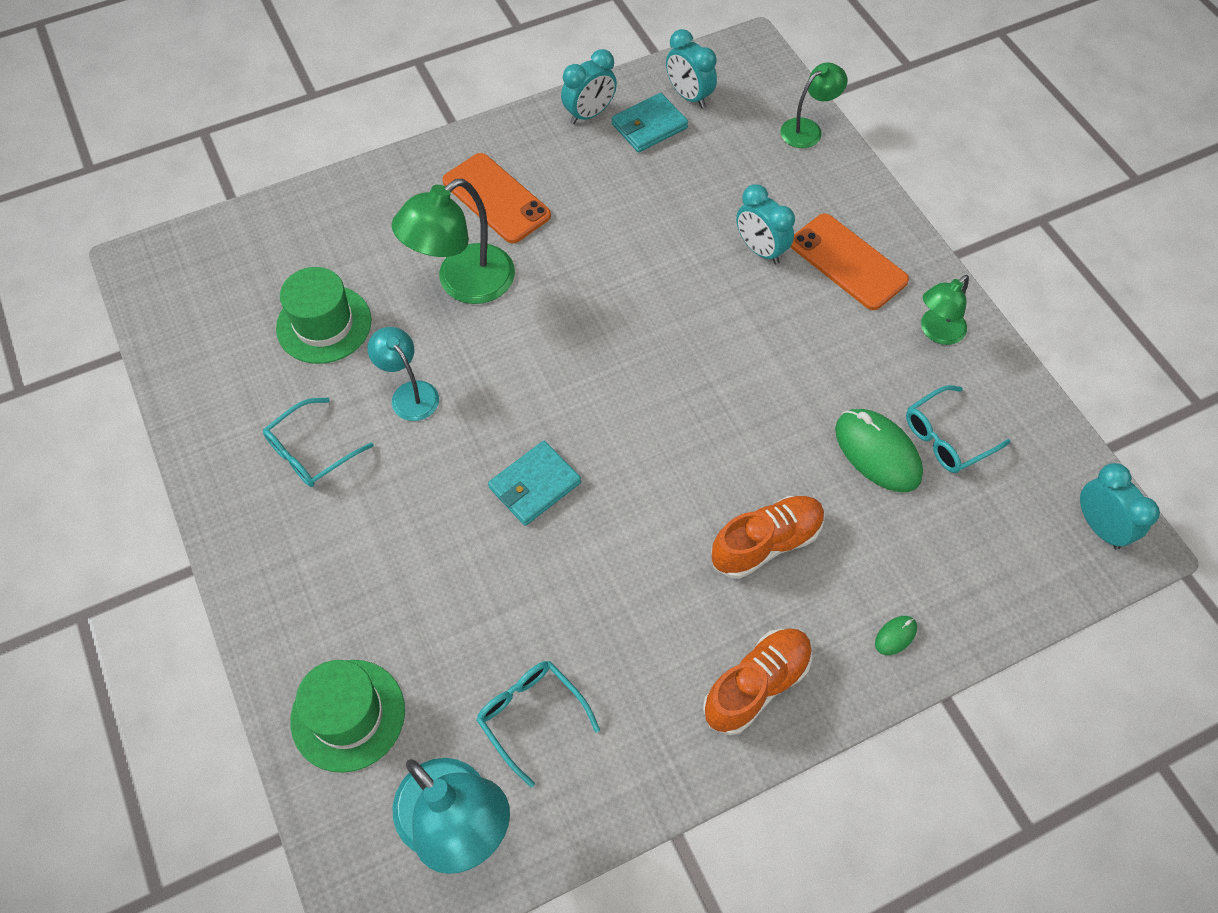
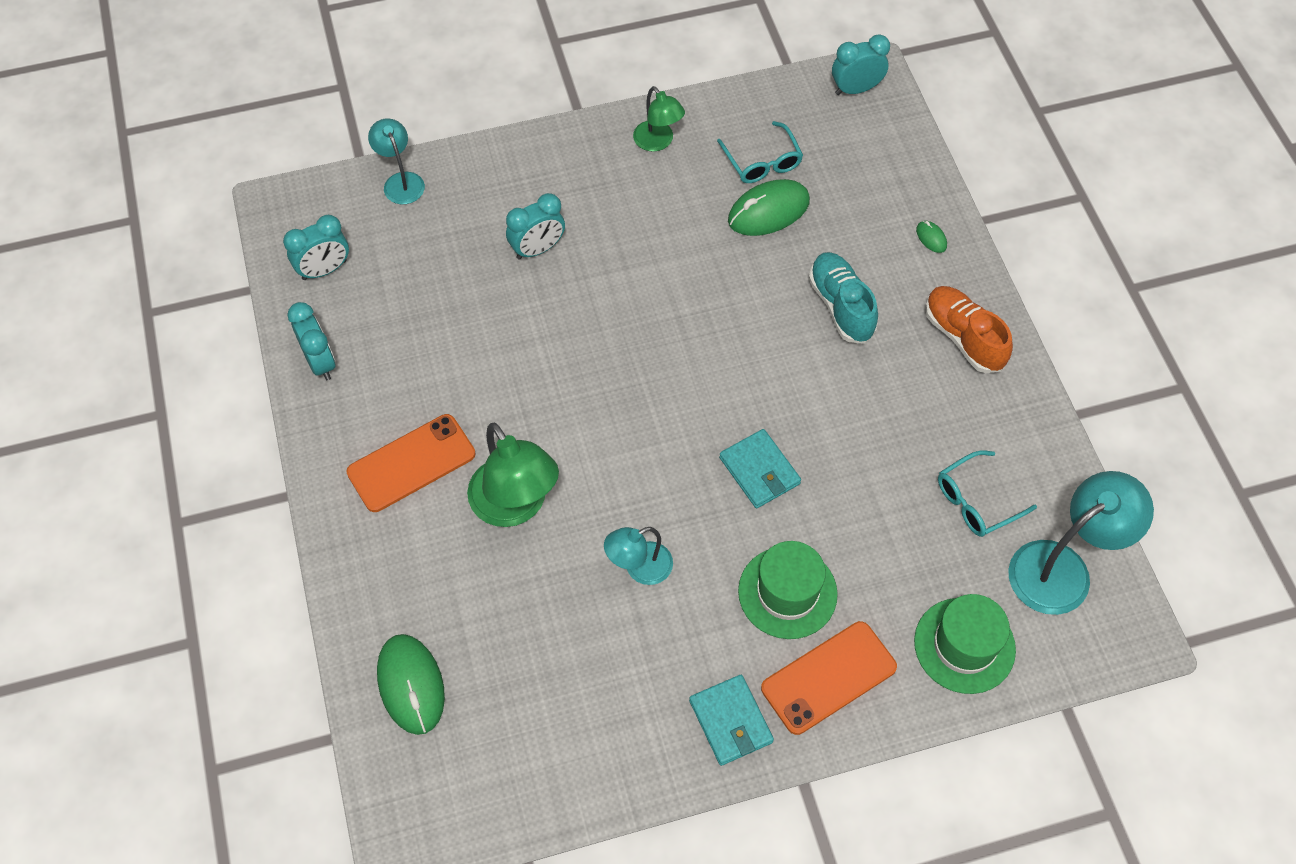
camera: 80 degrees left, 0 degrees up
(279, 241) = (411, 685): none -> green mouse
(312, 451) = (690, 663): turquoise glasses -> none
(324, 324) = (537, 644): green hat -> green hat (787, 592)
(649, 126) = (354, 311): turquoise wallet -> turquoise wallet (730, 721)
(766, 543) = (841, 306): orange shoe -> turquoise shoe
(808, 129) = (401, 181): green lamp -> turquoise lamp
(848, 262) = (568, 186): orange phone -> orange phone (828, 677)

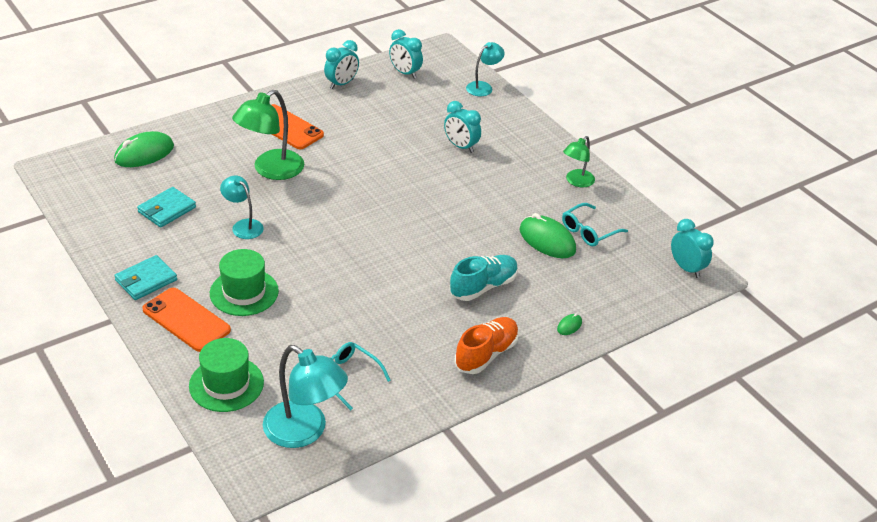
camera: 70 degrees right, 20 degrees down
(759, 471) = (332, 266): turquoise wallet -> turquoise wallet (167, 210)

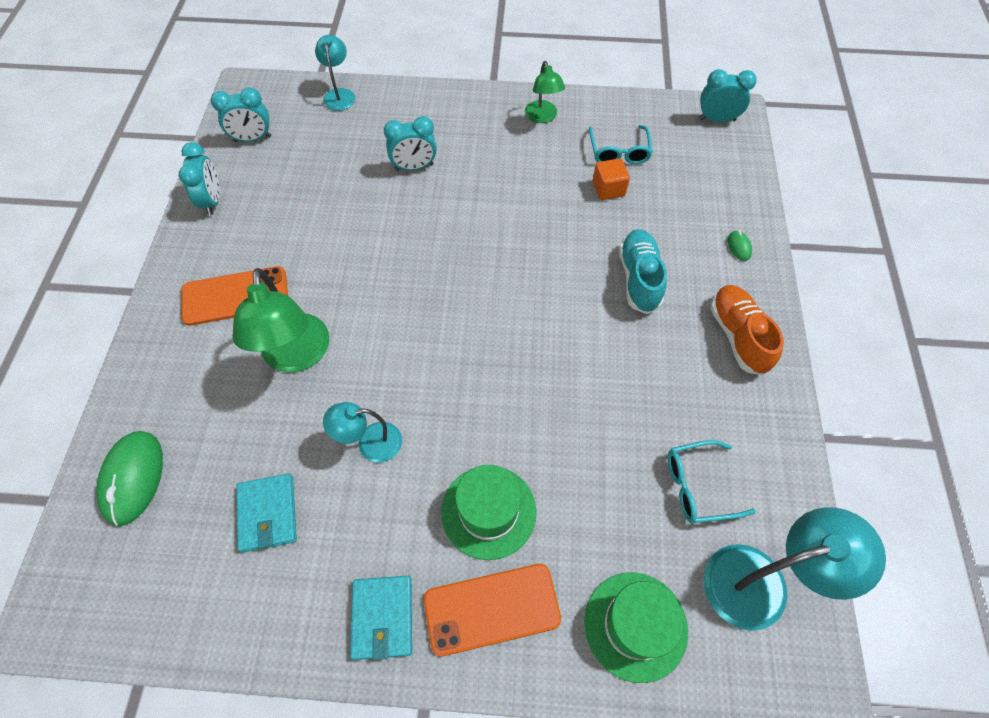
camera: 50 degrees left, 20 degrees up
(547, 240) = (608, 189): green mouse -> orange cube

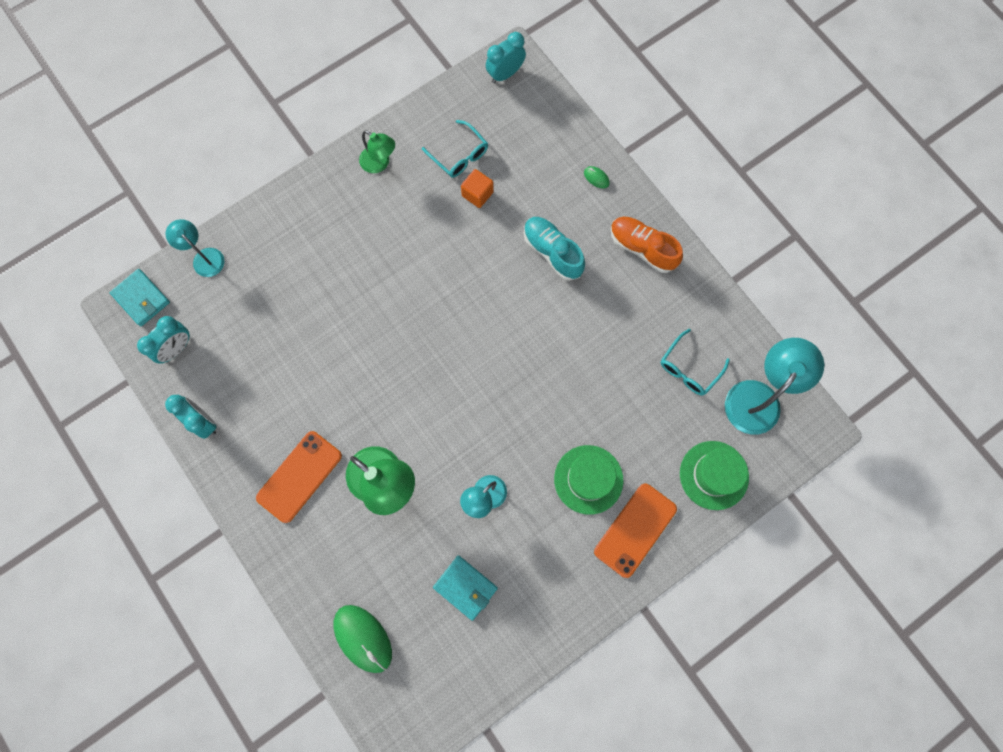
camera: 40 degrees left, 15 degrees up
(382, 617) = (583, 584): turquoise wallet -> turquoise wallet (141, 298)
(414, 167) = (325, 279): turquoise clock -> none

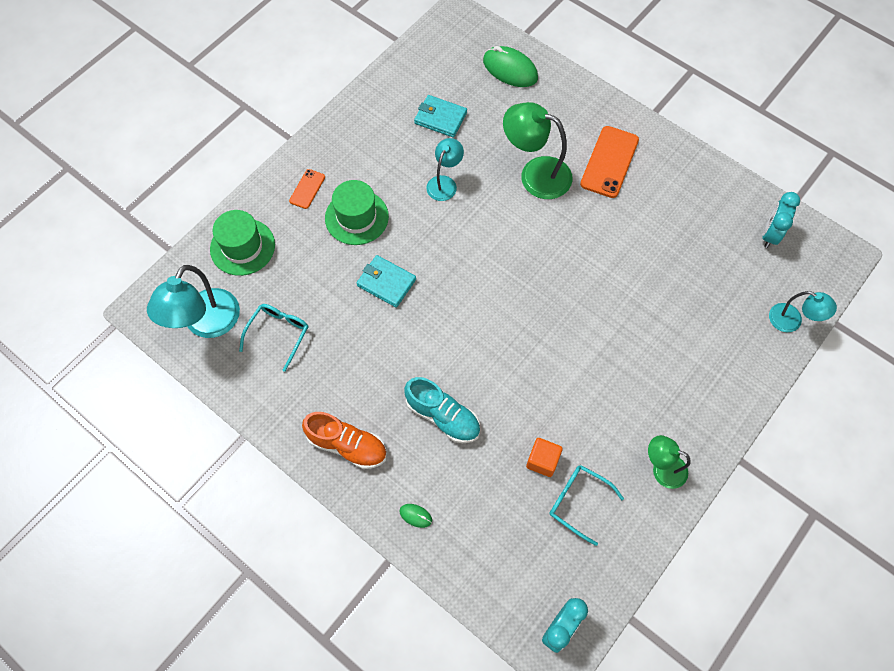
camera: 165 degrees right, 10 degrees down
(141, 298) = (828, 269): turquoise wallet -> turquoise wallet (386, 282)
(203, 422) = (712, 182): turquoise clock -> none
(635, 530) = (307, 189): orange phone -> orange phone, size x0.54

